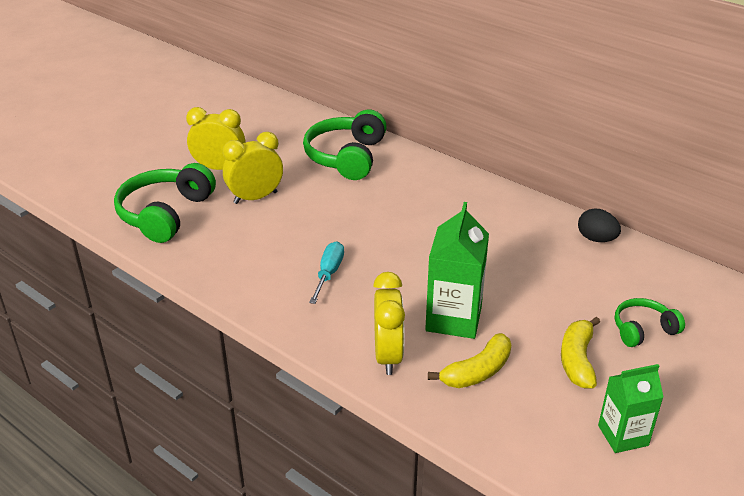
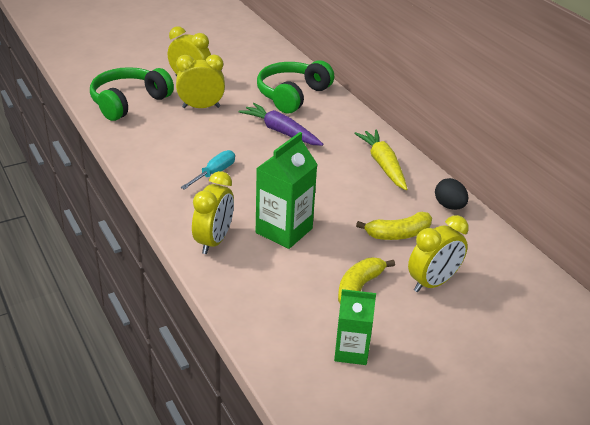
camera: 20 degrees right, 0 degrees up
(365, 203) = (281, 131): none -> purple carrot
(477, 372) = (272, 272): yellow banana -> yellow banana (398, 234)
(499, 212) = (383, 165): none -> yellow carrot
(643, 329) = (432, 283): green headphones -> yellow clock

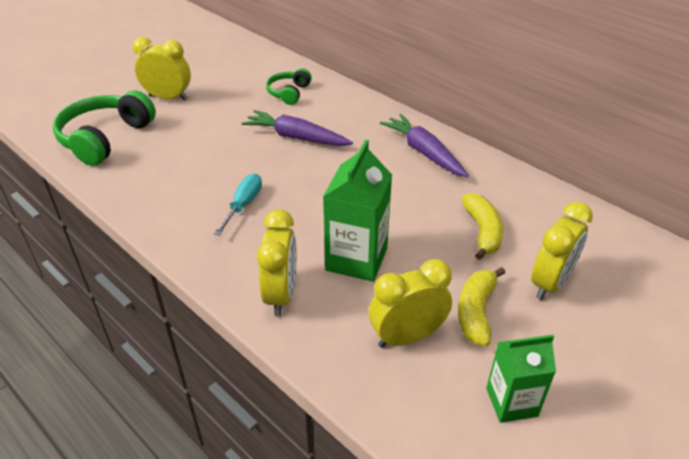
camera: 15 degrees left, 5 degrees up
(201, 107) = (193, 127): yellow clock -> yellow clock (407, 337)
(292, 95) = (289, 93): green headphones -> green headphones, size x0.55
(383, 165) = (424, 152): yellow carrot -> purple carrot
(398, 234) = (482, 231): yellow banana -> yellow banana turned 60 degrees counterclockwise
(449, 206) = (516, 184): black egg -> none

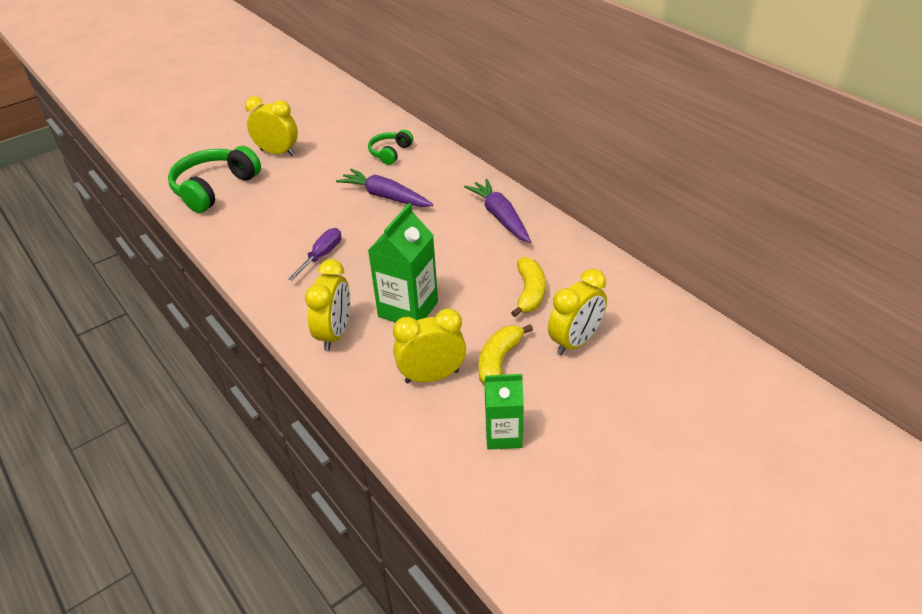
camera: 10 degrees right, 0 degrees up
(243, 205) = (321, 256): turquoise screwdriver -> purple screwdriver

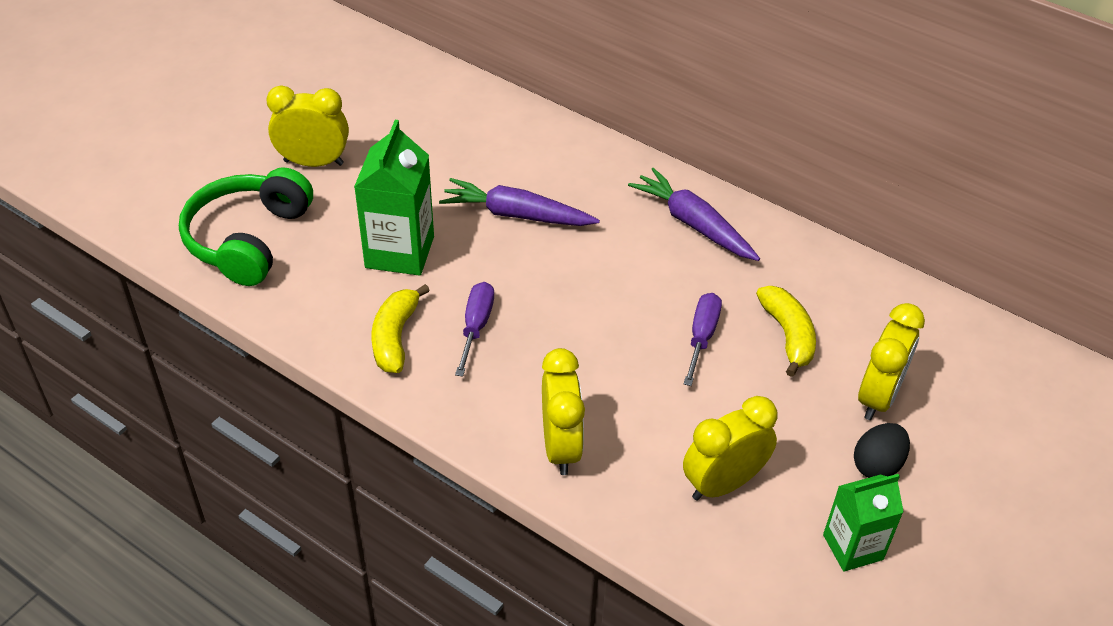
camera: 20 degrees left, 5 degrees up
(390, 153) = (485, 140): green headphones -> none
(408, 309) = (641, 389): green carton -> green carton (399, 252)
(467, 285) = (701, 337): none -> purple screwdriver
(499, 361) = (797, 444): yellow banana -> yellow banana (395, 337)
(550, 385) = (877, 465): none -> black egg

